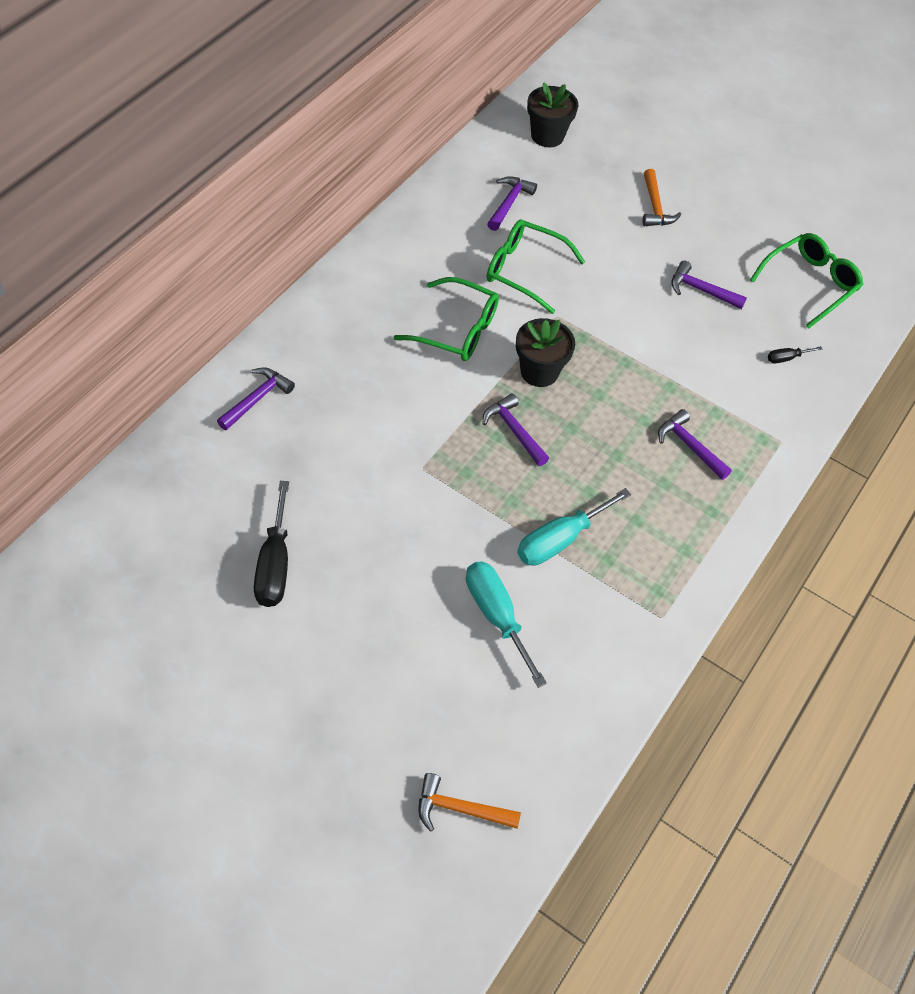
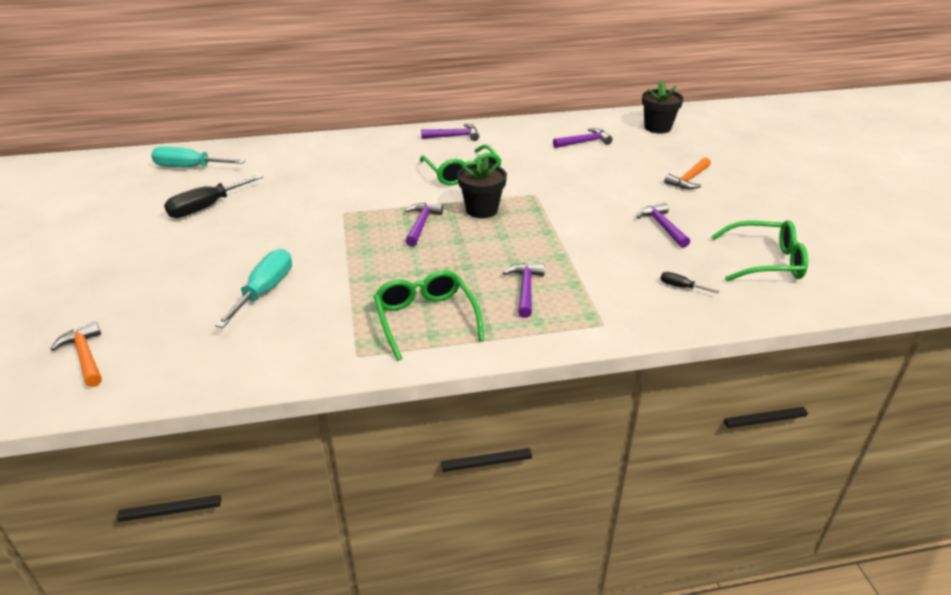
camera: 50 degrees right, 20 degrees down
(257, 399) = (313, 151): purple hammer -> purple hammer (454, 136)
(524, 270) = (546, 169): green glasses -> green glasses (425, 319)
(560, 540) = (361, 282): turquoise screwdriver -> turquoise screwdriver (189, 167)

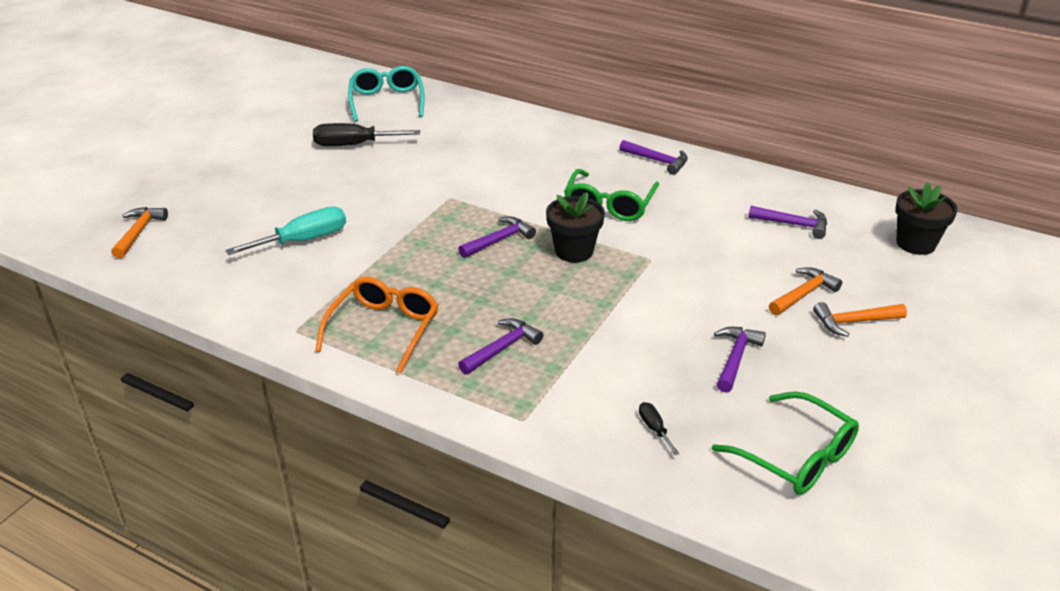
camera: 40 degrees right, 0 degrees up
(189, 167) = (387, 101): turquoise screwdriver -> turquoise glasses
(425, 319) = (384, 329): green glasses -> orange glasses
(644, 176) = (804, 294): none -> orange hammer

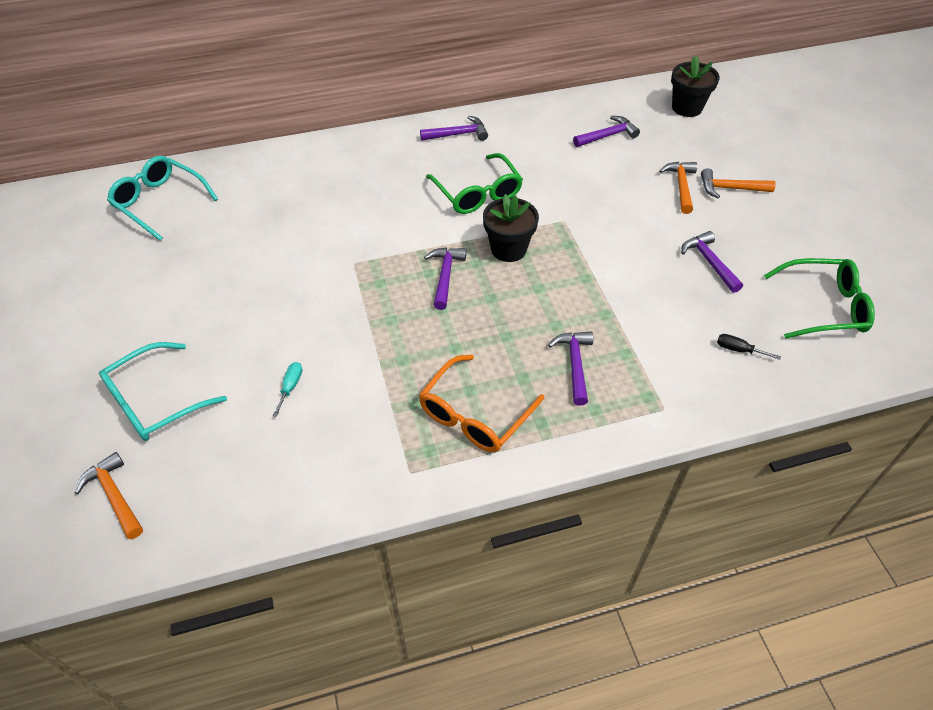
camera: 45 degrees left, 15 degrees up
(225, 201) = (155, 402): none -> turquoise glasses
(303, 240) = (290, 387): turquoise screwdriver -> turquoise screwdriver, size x0.48
(354, 145) = (195, 265): black screwdriver -> none
(384, 329) = (474, 415): orange glasses -> orange glasses turned 120 degrees counterclockwise
(853, 322) = (730, 188): orange hammer -> orange hammer turned 60 degrees clockwise

